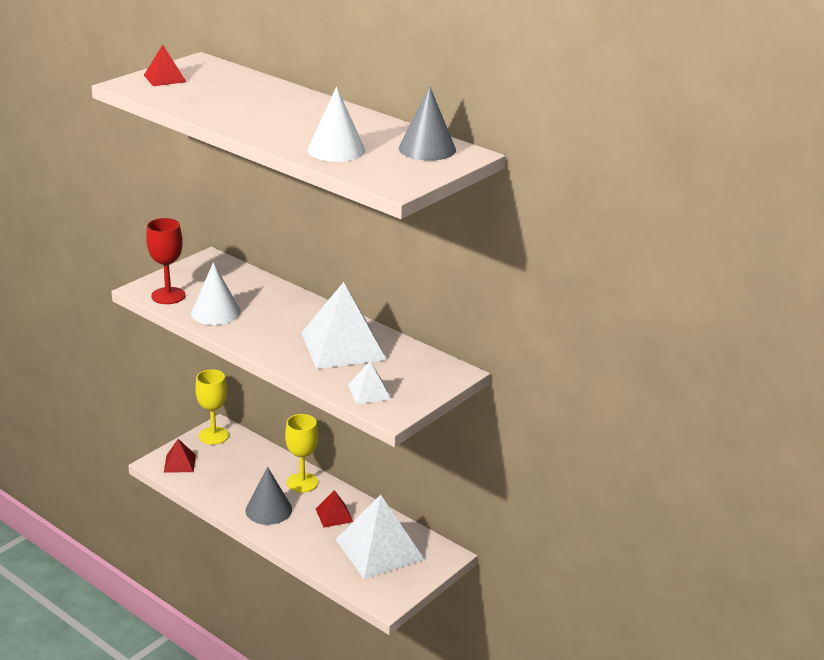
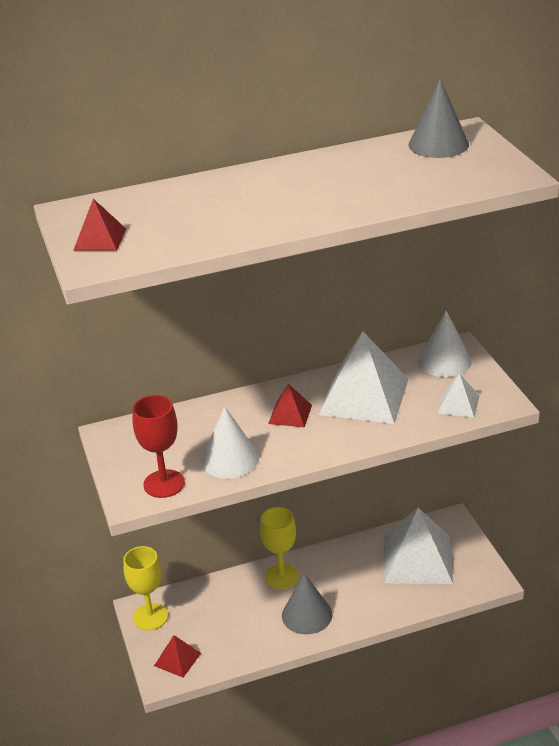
camera: 55 degrees left, 5 degrees up
(334, 515) = (347, 571): red pyramid -> red pyramid (290, 414)
(336, 150) = (404, 185): white cone -> white cone (444, 361)

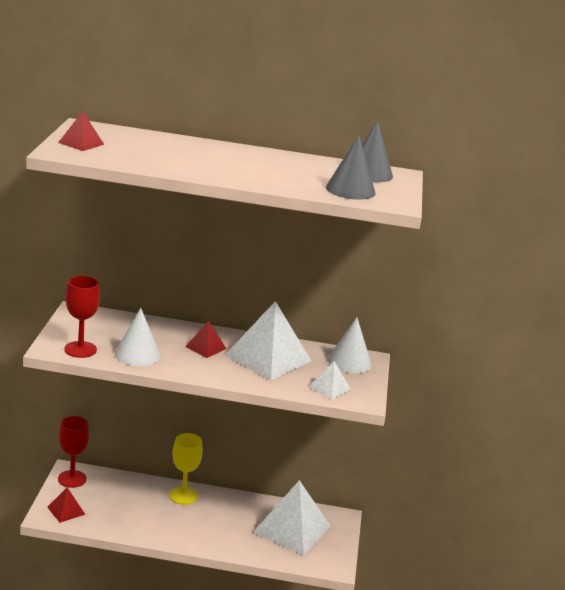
camera: 20 degrees right, 10 degrees down
(150, 617) = (72, 479): yellow goblet -> red goblet
(307, 615) = (178, 526): grey cone -> grey cone (350, 190)

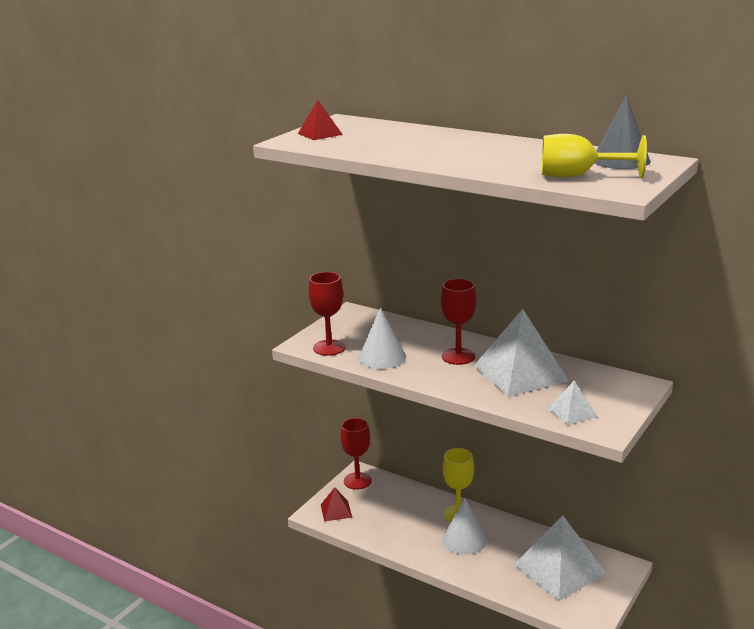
camera: 30 degrees right, 0 degrees up
(205, 347) = (458, 356): red pyramid -> red goblet
(349, 362) = (615, 386): white cone -> white cone (464, 539)
(350, 190) = (578, 176): grey cone -> yellow goblet

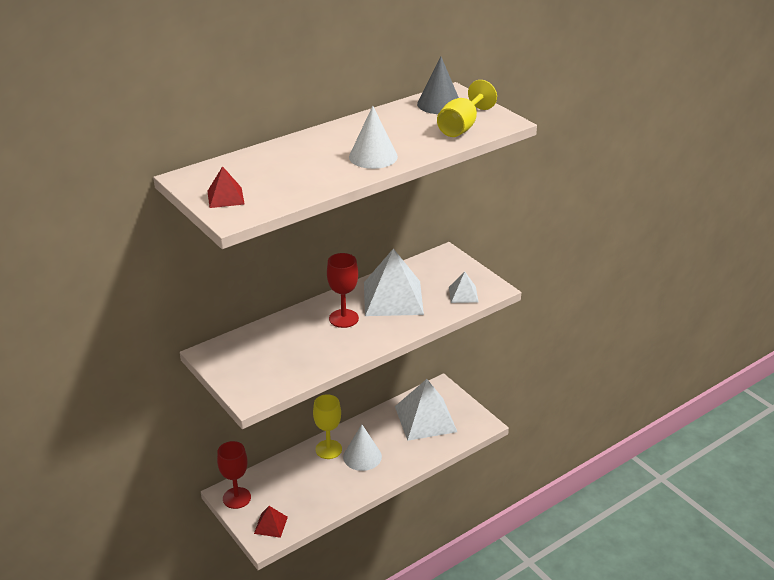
camera: 70 degrees left, 10 degrees up
(329, 348) = (270, 383): red goblet -> none
(382, 357) = (313, 358): white cone -> white cone (373, 156)

